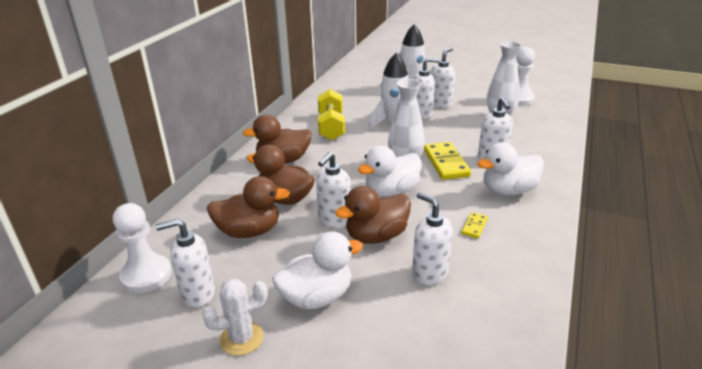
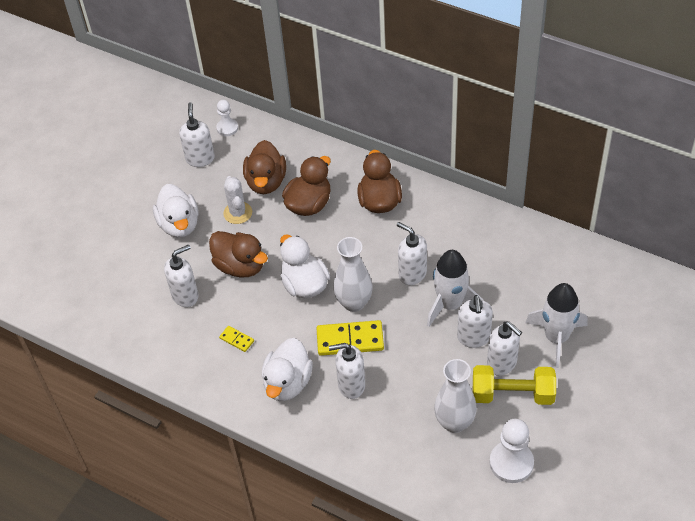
camera: 100 degrees right, 20 degrees up
(146, 275) = (227, 128): white pawn -> white pawn, size x0.61
(241, 338) = (153, 185): white cactus -> white cactus (238, 213)
(331, 126) = (449, 243): yellow dumbbell -> yellow dumbbell (512, 394)
(334, 220) = (269, 238): white soap dispenser -> white soap dispenser (412, 274)
(376, 236) = (240, 266): brown duck -> brown duck turned 150 degrees clockwise
(508, 190) = (287, 383): white duck -> white duck turned 150 degrees counterclockwise

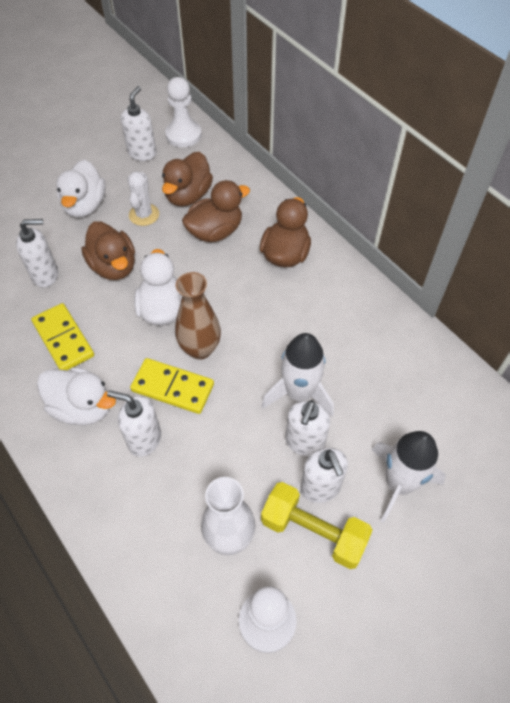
camera: 20 degrees right, 5 degrees up
(227, 128) = (183, 135): white pawn -> white pawn, size x1.63
(236, 340) = (63, 339): yellow domino -> yellow domino, size x2.01
(287, 383) = (82, 407): white duck -> white duck turned 105 degrees counterclockwise
(354, 303) = (200, 349): white vase -> brown vase
(412, 274) = (277, 342): white soap dispenser -> none

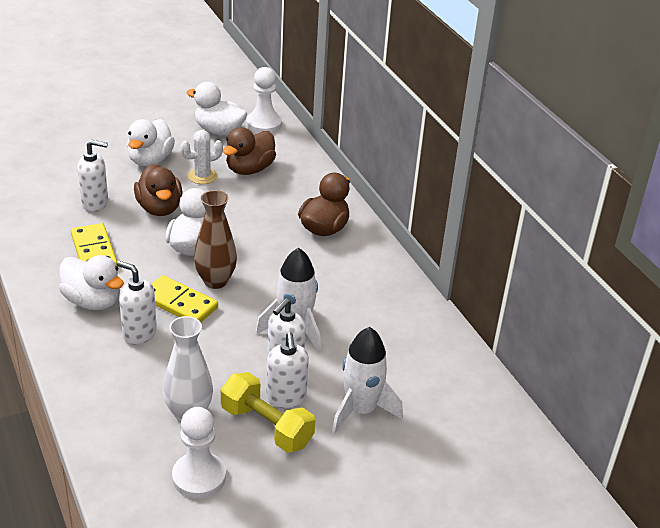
camera: 10 degrees right, 20 degrees down
(142, 153) = (219, 131): white soap dispenser -> white duck
(144, 215) = (202, 176): white cactus -> white cactus turned 45 degrees clockwise
(215, 231) = (264, 200): brown duck -> none

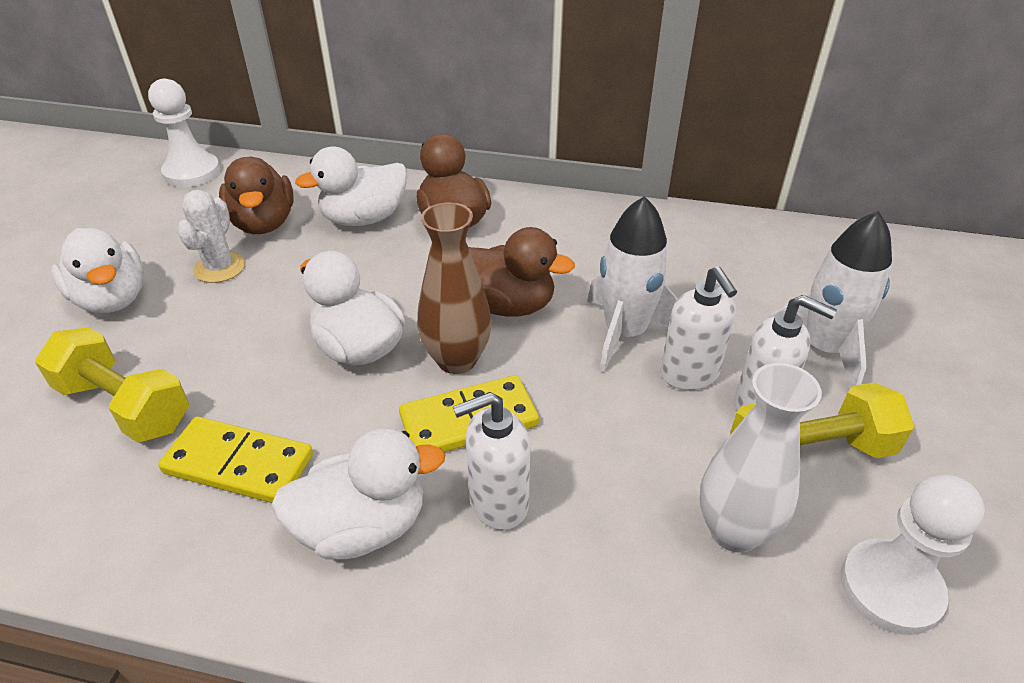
camera: 50 degrees left, 5 degrees up
(95, 203) = (124, 405): white soap dispenser -> yellow dumbbell
(159, 208) = (232, 340): brown duck -> brown duck (506, 305)
(219, 131) = (148, 211): white duck -> white duck (364, 218)

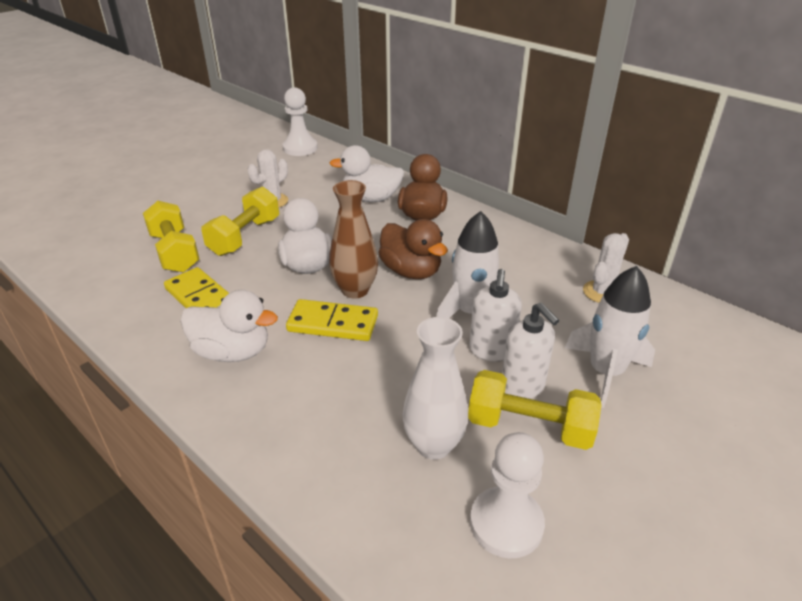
camera: 30 degrees right, 5 degrees down
(112, 299) = (210, 200): white duck -> none
(223, 338) = (245, 236): none -> yellow dumbbell
(263, 223) = (314, 185): brown duck -> none
(498, 503) = (310, 370): white soap dispenser -> none
(738, 252) = (602, 292): none -> white cactus

